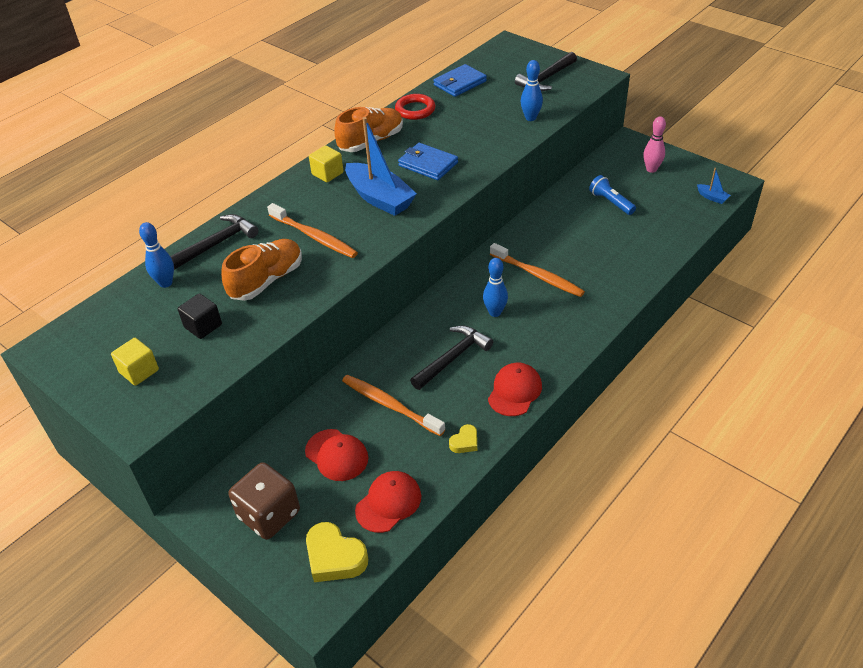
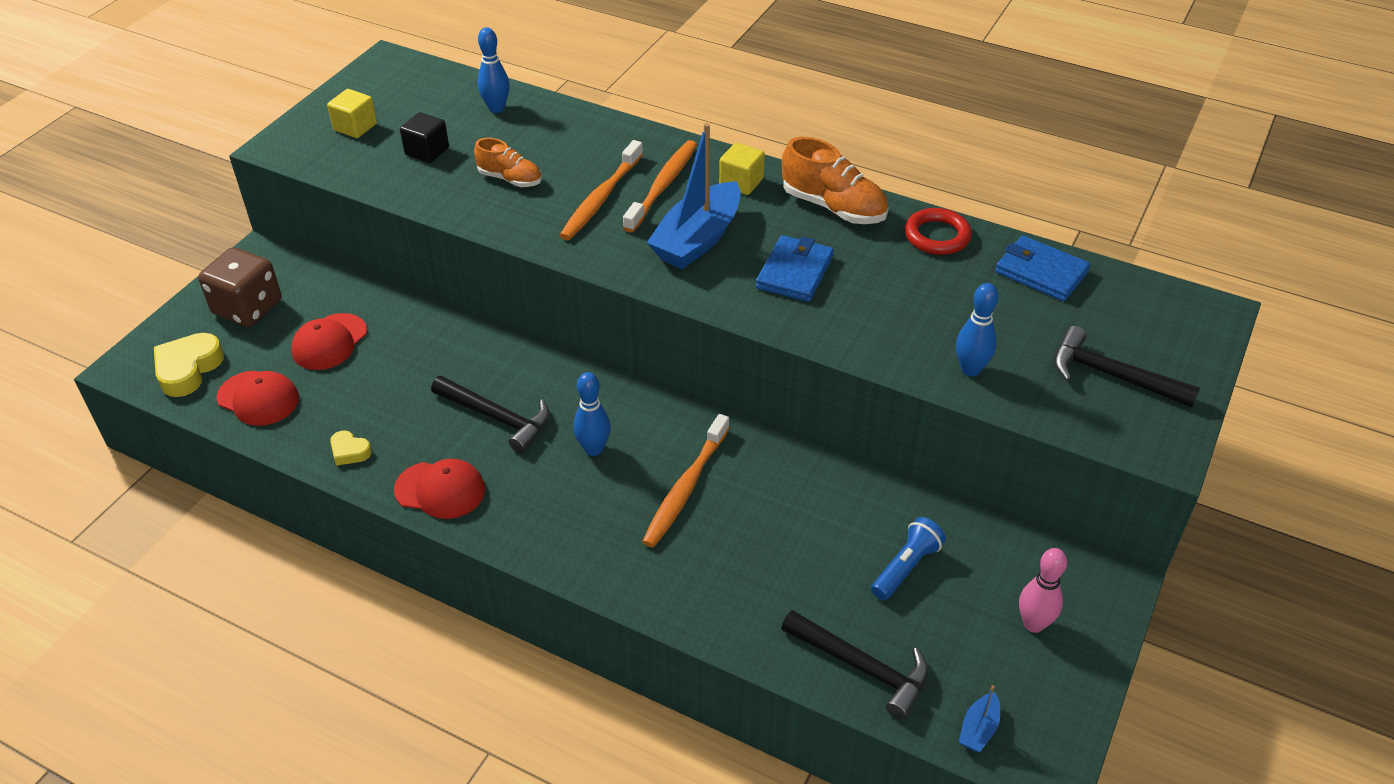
camera: 75 degrees right, 0 degrees up
(217, 244) = (572, 127): black hammer -> black hammer (862, 667)
(267, 280) = (510, 179): orange shoe -> orange shoe, size x0.63
(390, 405) = (409, 372): orange toothbrush -> orange toothbrush (663, 186)

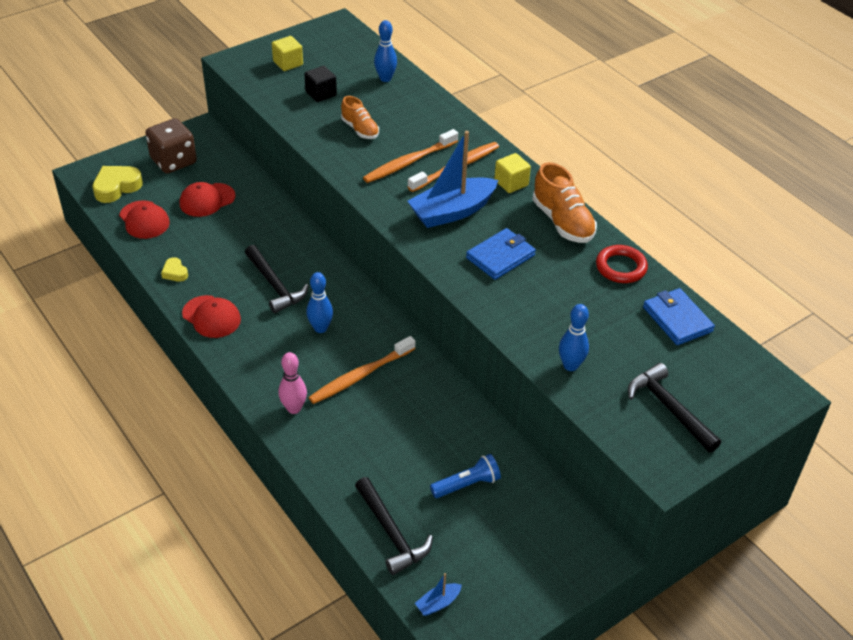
camera: 25 degrees right, 0 degrees up
(1033, 624) = (525, 556): pink bowling pin -> pink bowling pin (294, 408)

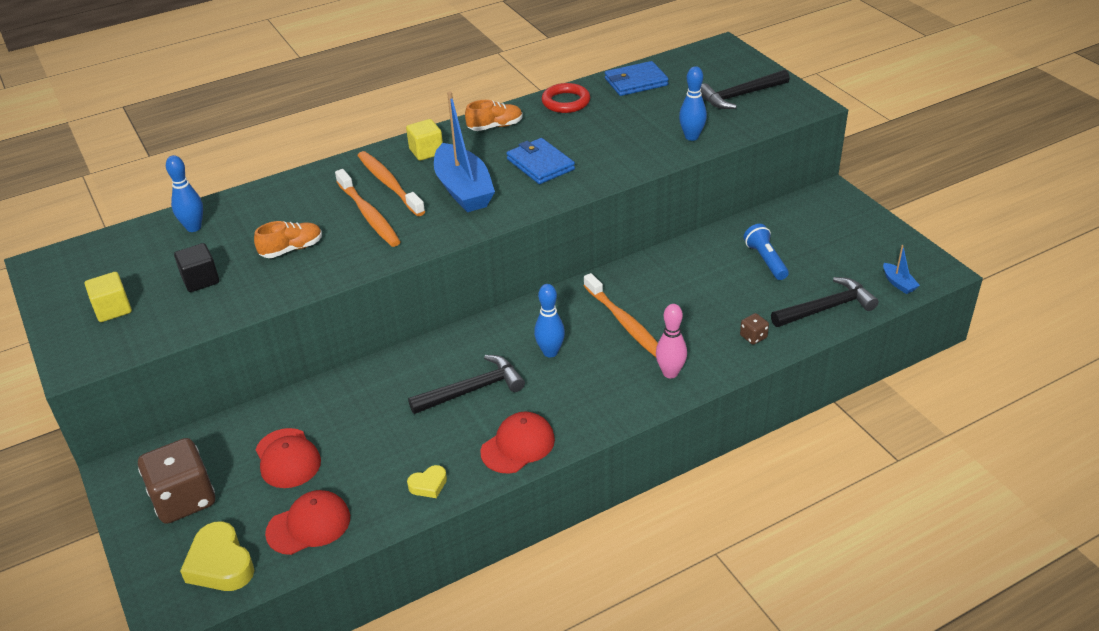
camera: 80 degrees left, 5 degrees down
(344, 470) = (753, 337): none -> brown dice
(562, 222) = (495, 126): orange shoe -> orange shoe, size x0.63

